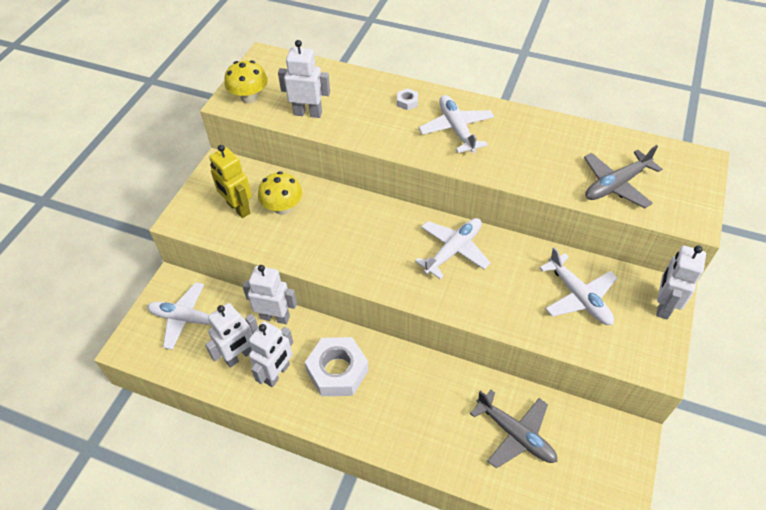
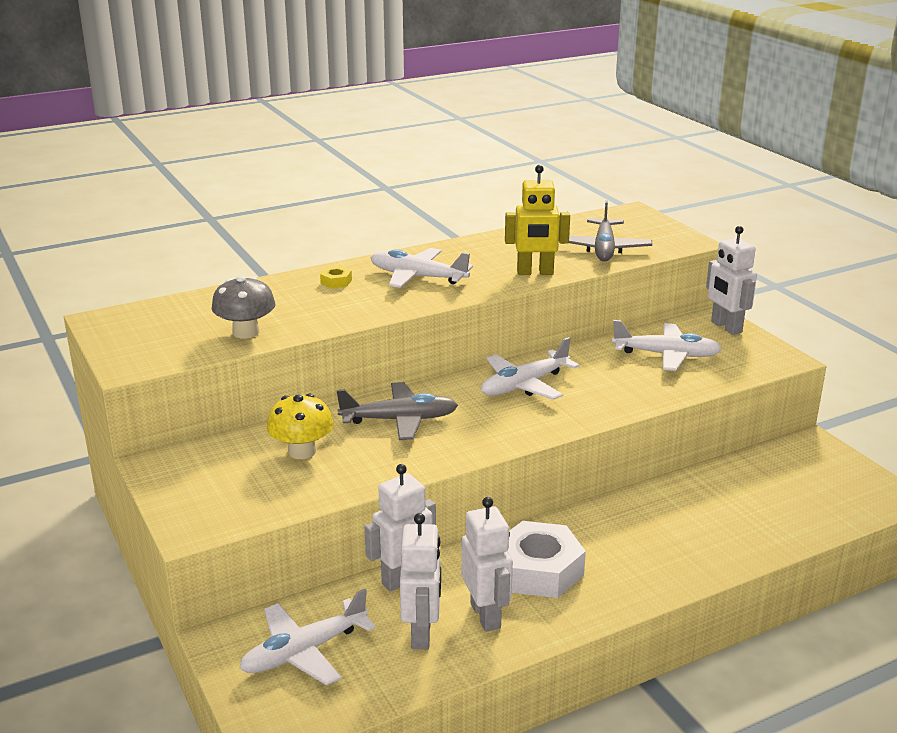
camera: 50 degrees left, 25 degrees down
(238, 208) = (250, 480): yellow robot -> yellow robot (535, 272)
(249, 97) = (149, 352): yellow mushroom -> none
(308, 113) = (246, 332): white robot -> grey mushroom
(407, 102) = (336, 282): white nut -> yellow nut
(453, 250) = (524, 385): white plane -> white plane turned 120 degrees counterclockwise
(515, 434) = (746, 500): grey plane -> grey plane (400, 420)

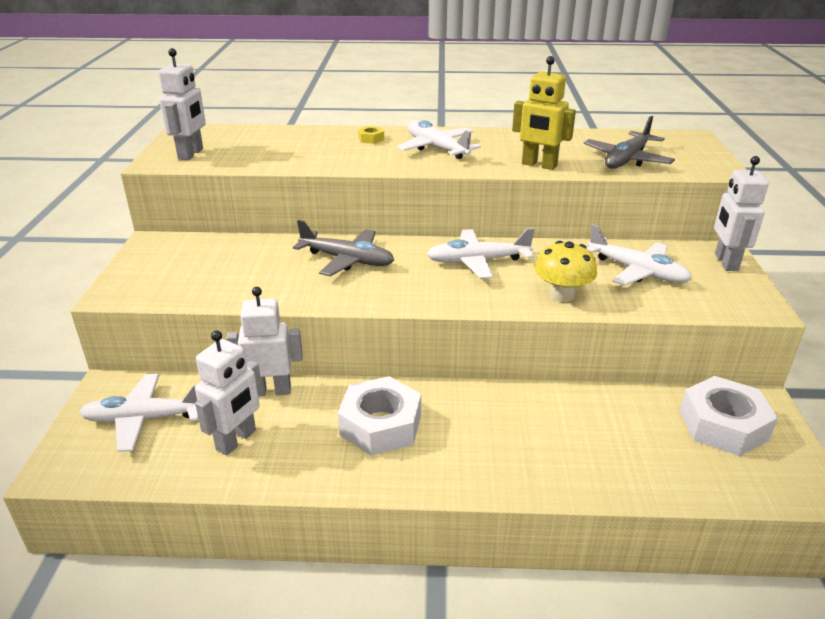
camera: 30 degrees right, 5 degrees up
(246, 332) = (260, 158): grey mushroom -> none
(302, 451) = (251, 262): yellow mushroom -> yellow mushroom (562, 294)
(486, 616) = (298, 446): white robot -> white robot (191, 154)
(800, 470) = (723, 425): none -> white nut

